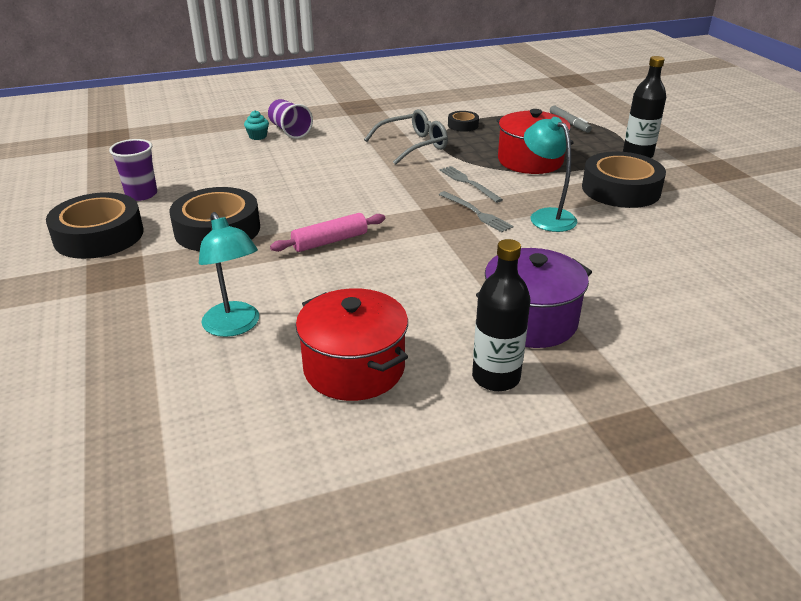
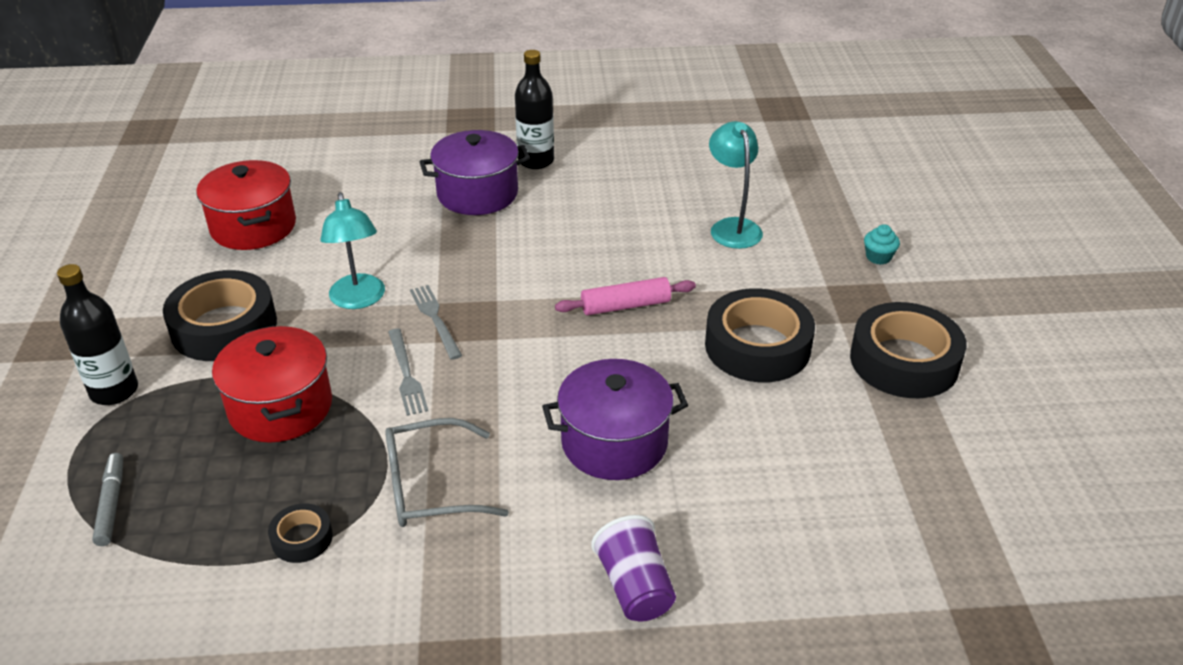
camera: 165 degrees left, 5 degrees up
(141, 194) = (875, 435): purple cup -> none
(258, 136) = (699, 578): turquoise cupcake -> turquoise cupcake (878, 257)
(315, 172) = (614, 443): none -> purple pot
(354, 368) = (638, 182): red pot -> red pot (253, 227)

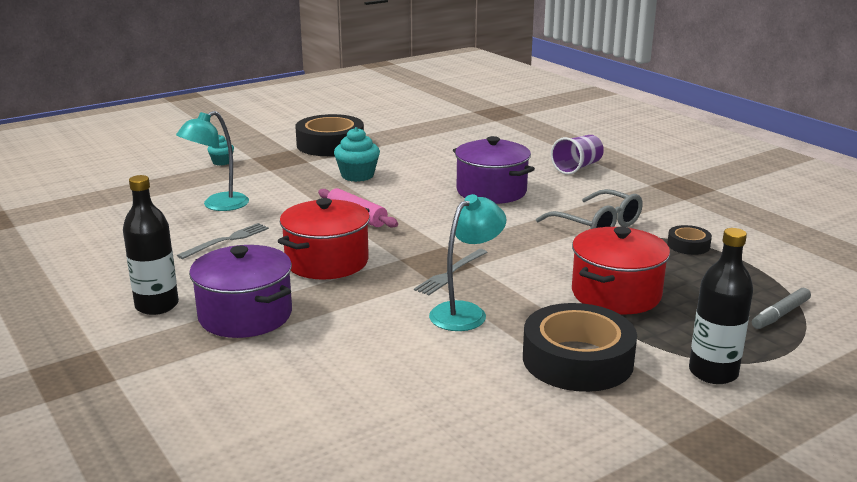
camera: 120 degrees left, 15 degrees down
(253, 227) = (421, 422): red pot -> red pot (327, 262)
(406, 374) = (521, 263): grey fork -> grey fork (227, 240)
(757, 346) = (357, 175): black tape -> turquoise cupcake

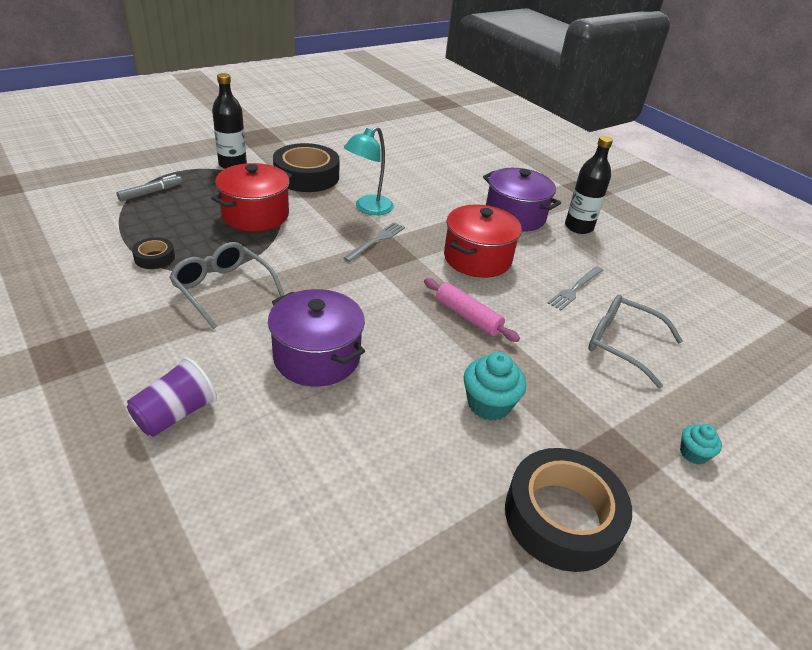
camera: 175 degrees right, 15 degrees up
(218, 205) = (622, 344): turquoise lamp -> grey glasses

